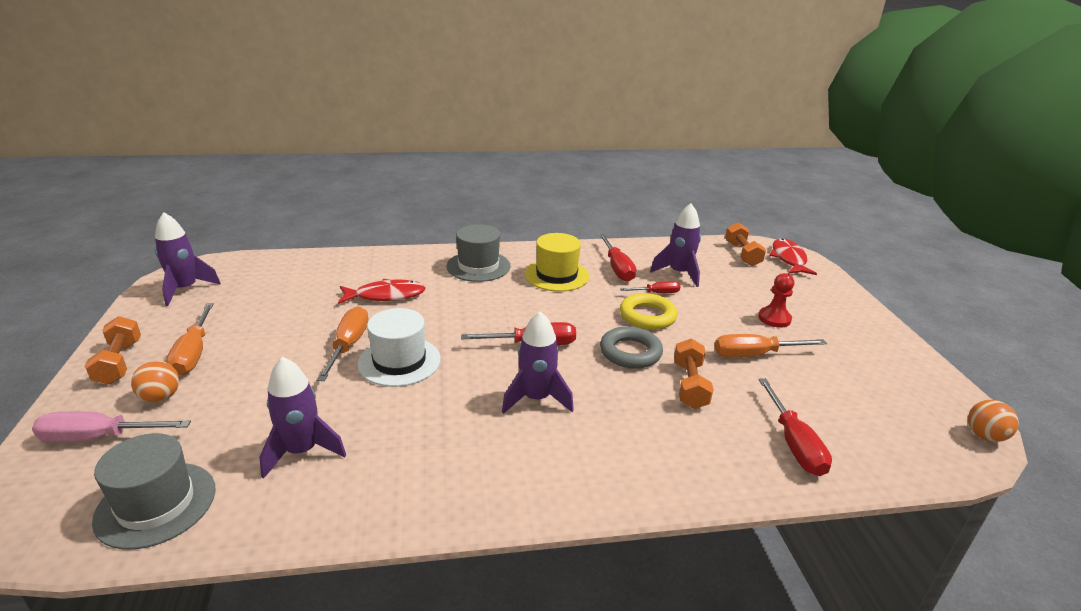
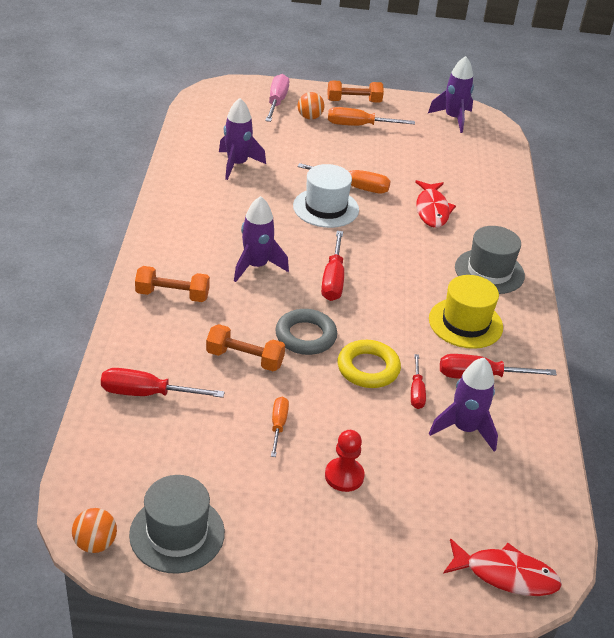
camera: 100 degrees right, 10 degrees up
(156, 504) = (213, 122): grey hat -> grey hat (177, 533)
(742, 254) = (521, 522): orange dumbbell -> orange dumbbell (172, 295)
(755, 355) = (278, 425): orange screwdriver -> orange screwdriver, size x0.62

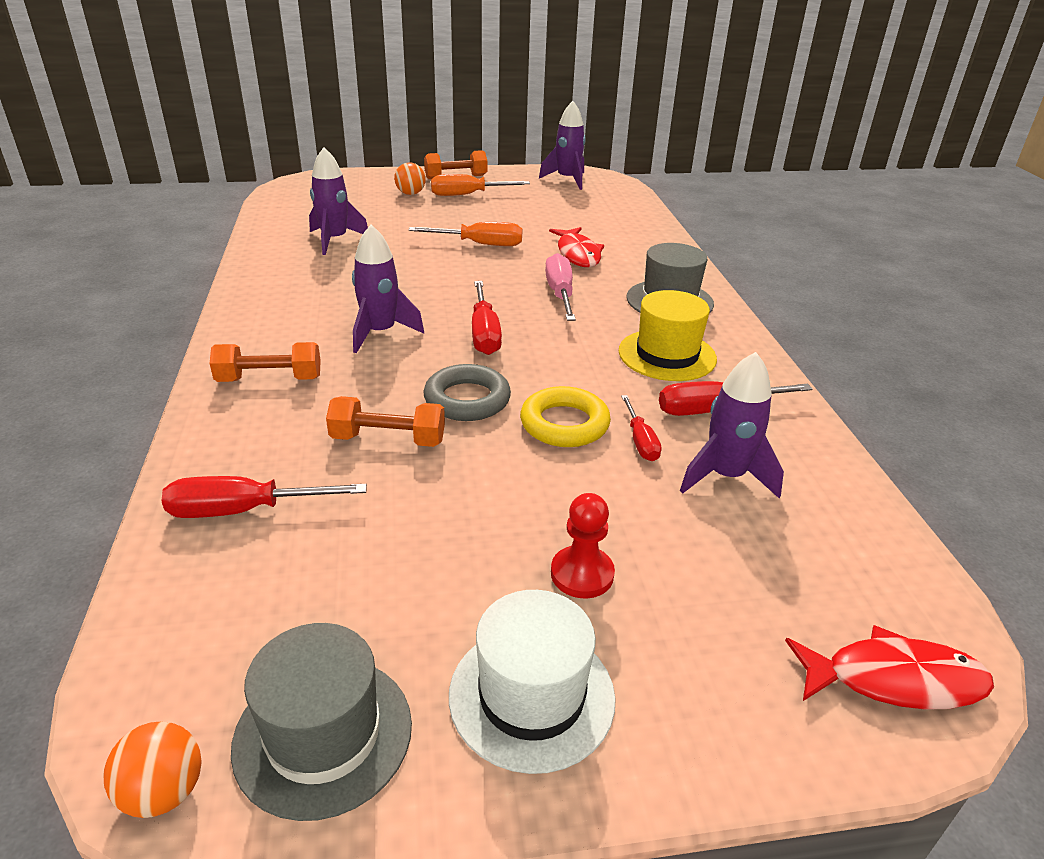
camera: 10 degrees left, 5 degrees down
(276, 102) = (369, 185): pink screwdriver -> pink screwdriver (560, 294)
(278, 425) = (459, 519): orange screwdriver -> none
(326, 208) = (453, 266): white hat -> white hat (531, 695)

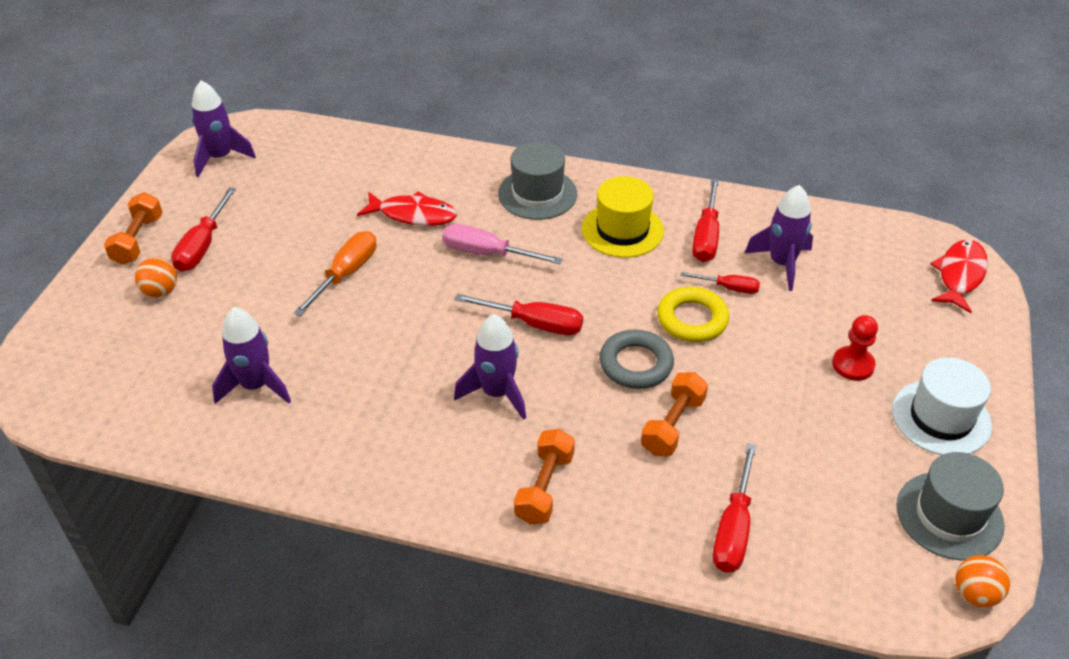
camera: 65 degrees left, 10 degrees up
(468, 195) = (203, 245): orange screwdriver -> red screwdriver

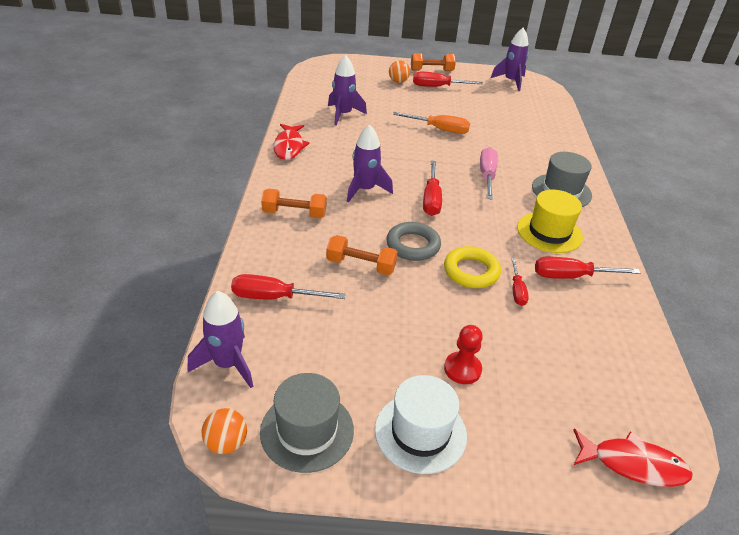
camera: 75 degrees right, 5 degrees down
(413, 215) = (505, 145): red fish -> red fish (289, 147)
(781, 263) = (566, 323): purple rocket -> purple rocket (227, 364)

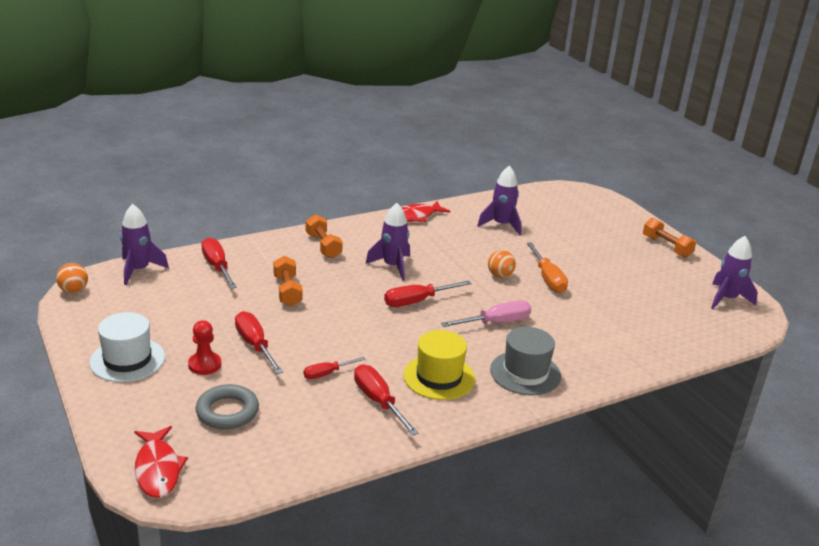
camera: 60 degrees right, 10 degrees down
(307, 430) = (101, 315): grey hat -> none
(398, 81) = (610, 235): orange ball -> orange ball (500, 275)
(413, 245) = (338, 308): grey ring -> grey ring (227, 411)
(438, 87) = (635, 258): red screwdriver -> red screwdriver (255, 345)
(471, 271) = (331, 344): yellow ring -> none

